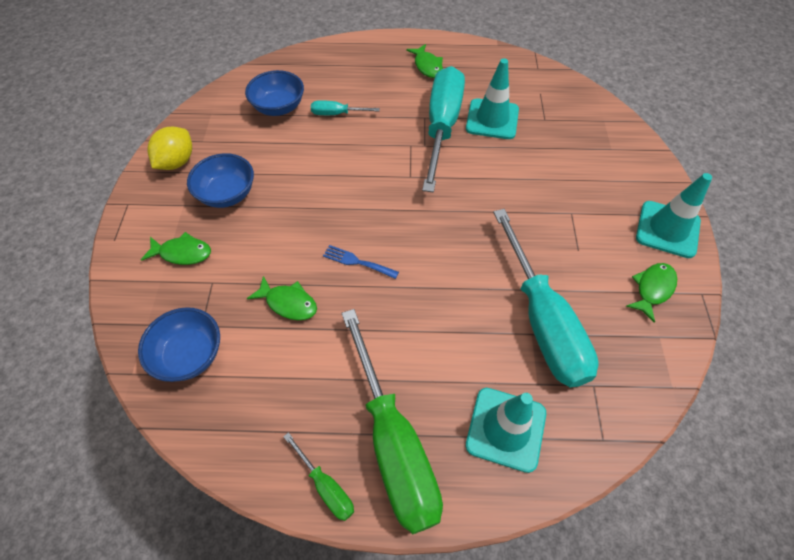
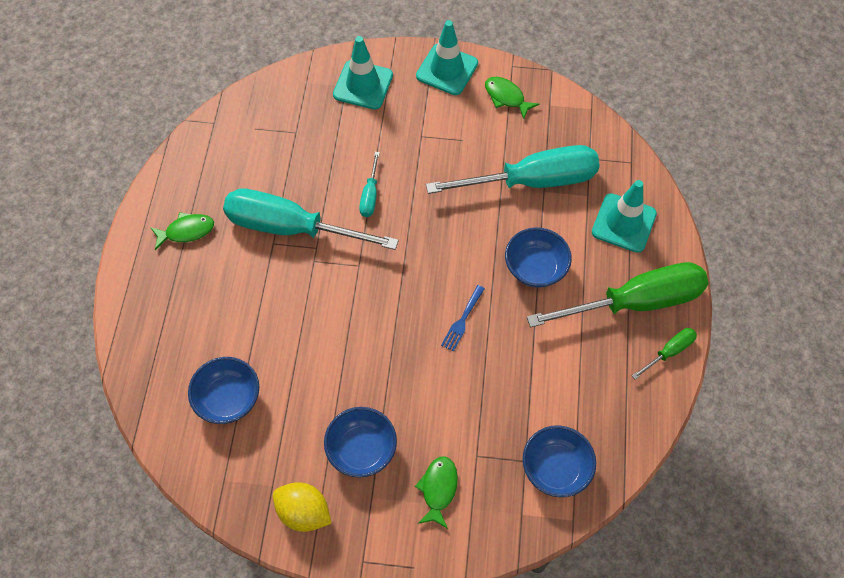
camera: 85 degrees left, 5 degrees up
(288, 303) = (504, 382): green fish -> none
(337, 114) = (252, 333): turquoise screwdriver -> turquoise screwdriver (370, 195)
(427, 327) = (535, 268): none -> blue bowl
(492, 119) = (288, 179): turquoise traffic cone -> turquoise traffic cone (363, 85)

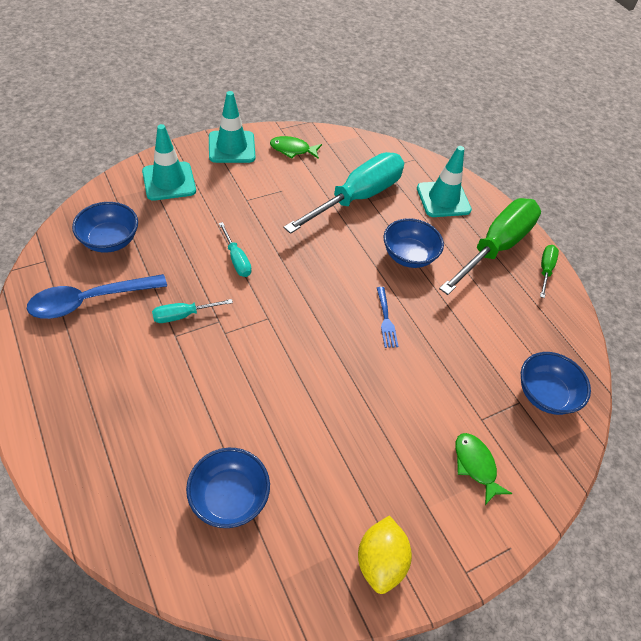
camera: 40 degrees left, 10 degrees down
(186, 231) = (78, 364): green fish -> none
(226, 178) = (89, 301): none -> blue spoon
(290, 228) = (183, 315): turquoise screwdriver -> turquoise screwdriver, size x0.43
(304, 512) = (380, 561): yellow lemon -> yellow lemon turned 75 degrees counterclockwise
(361, 449) = (387, 470): blue bowl -> blue bowl (110, 240)

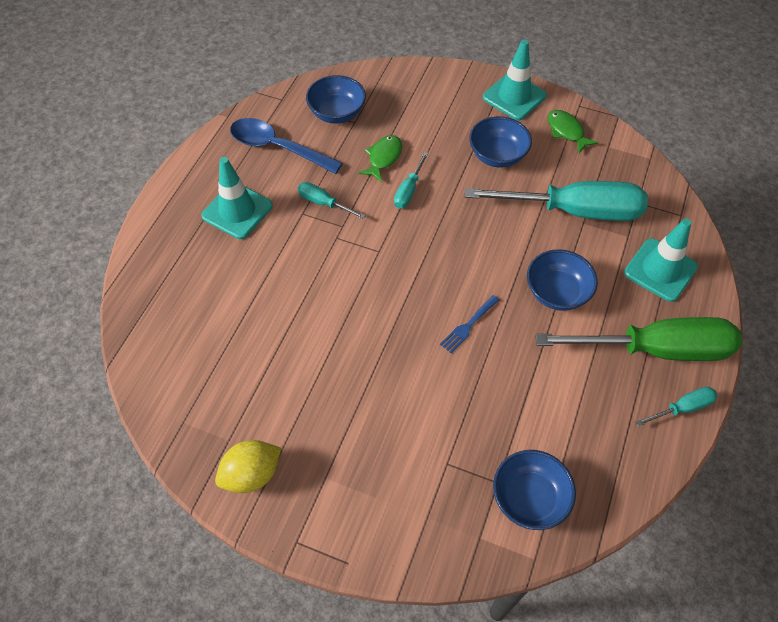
camera: 55 degrees right, 5 degrees up
(169, 181) = (430, 94): turquoise traffic cone -> turquoise traffic cone (237, 211)
(229, 497) = (213, 345): blue bowl -> blue bowl (497, 155)
(475, 465) = (397, 487): green fish -> green fish (383, 158)
(545, 270) = (682, 408): green screwdriver -> turquoise screwdriver

